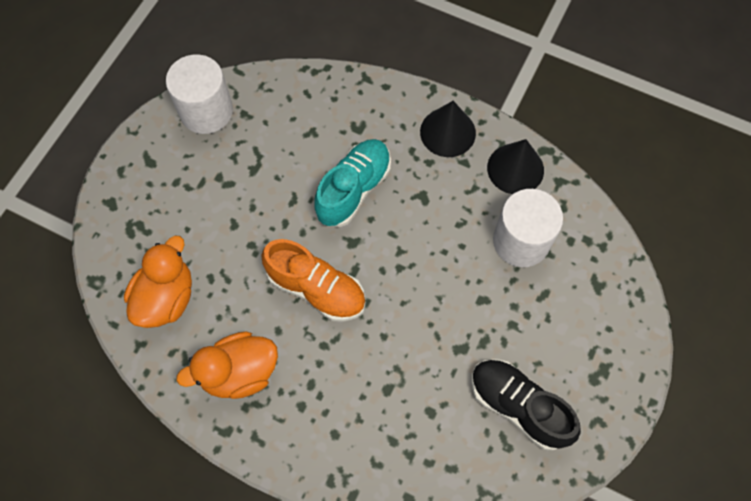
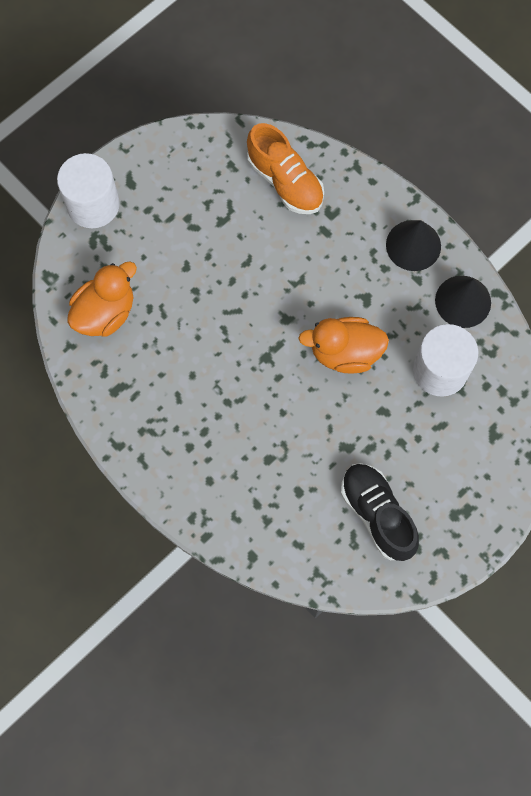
camera: 20 degrees right, 5 degrees up
(206, 111) = (197, 151): white cylinder -> white cylinder (93, 204)
(239, 373) = (146, 400): orange duck -> orange duck (345, 352)
(316, 289) = (239, 350): orange shoe -> orange shoe (285, 181)
(353, 189) = (305, 270): turquoise shoe -> none

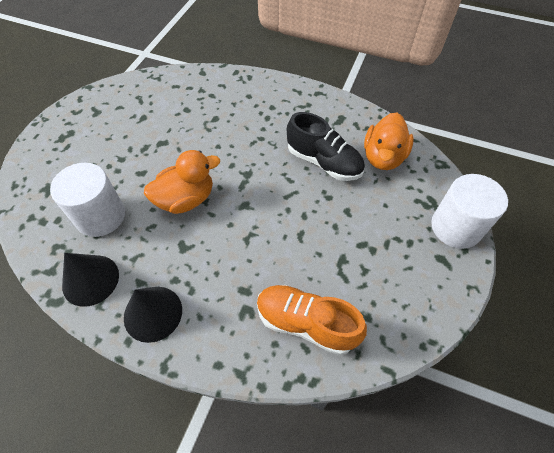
camera: 155 degrees right, 15 degrees down
(377, 514) = (127, 115): black shoe -> black shoe (324, 162)

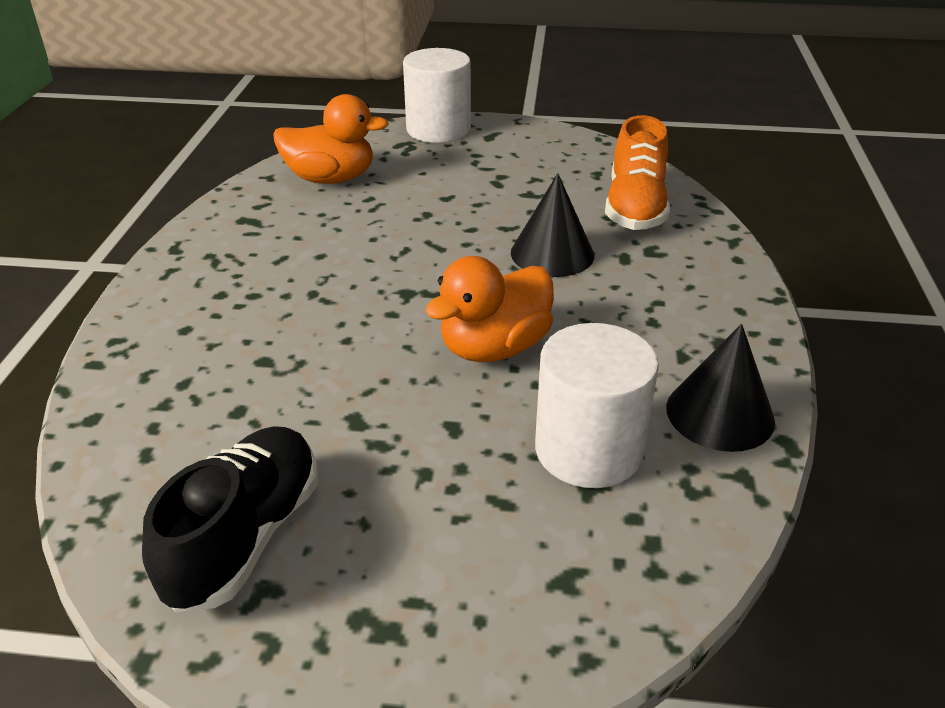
camera: 105 degrees left, 20 degrees down
(153, 313) = (719, 328): black cone -> black cone (552, 253)
(186, 199) = (494, 348): orange duck -> orange duck turned 90 degrees counterclockwise
(324, 162) = (356, 224): black shoe -> black shoe (245, 536)

